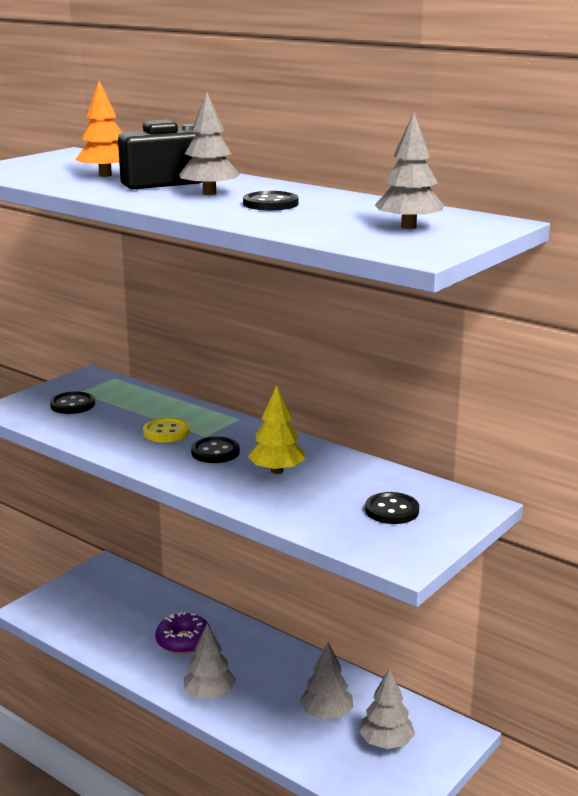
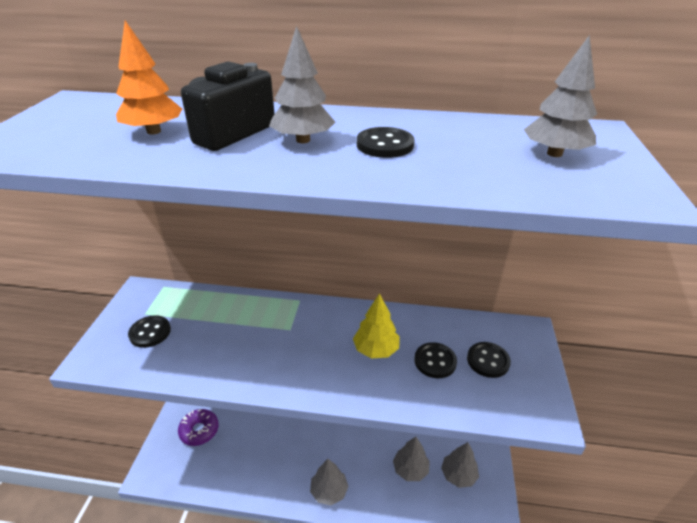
camera: 30 degrees left, 15 degrees up
(166, 432) = (256, 337): yellow button -> none
(183, 641) = (281, 450): purple donut -> purple donut (199, 430)
(215, 452) = (313, 346): black button -> black button (435, 361)

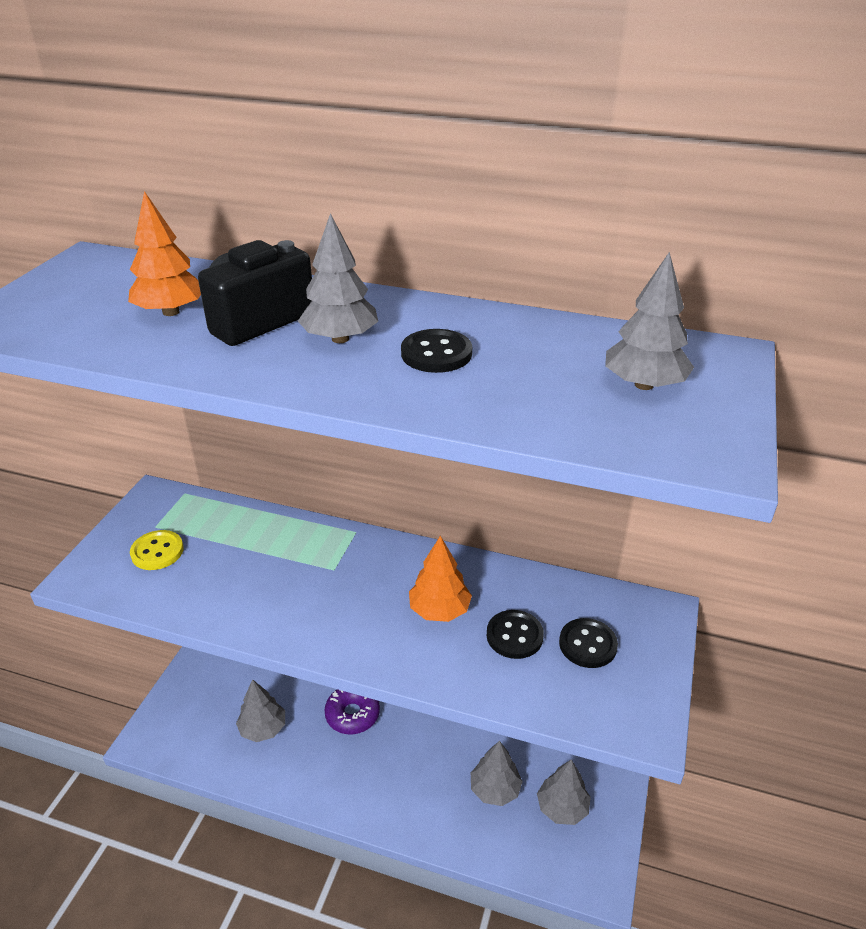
camera: 10 degrees right, 0 degrees up
(150, 332) = (157, 552): black button -> yellow button
(199, 430) = (218, 693): purple donut -> purple donut (352, 714)
(329, 491) = (375, 800): grey tree -> grey tree (263, 728)
(376, 350) = (439, 610): yellow tree -> orange tree

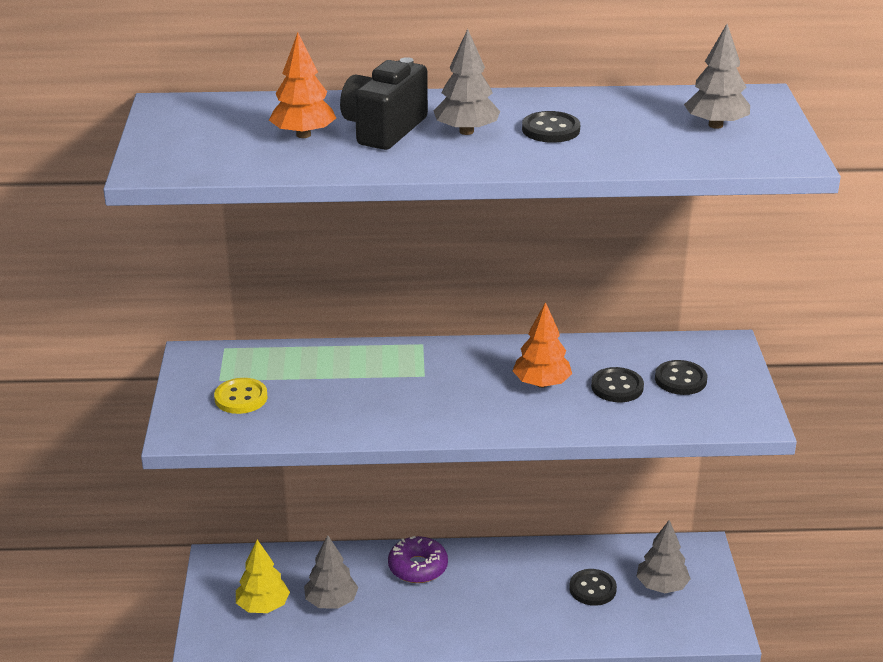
camera: 20 degrees left, 5 degrees down
(207, 715) = (263, 606): none -> yellow tree
(495, 789) = (592, 589): grey tree -> black button

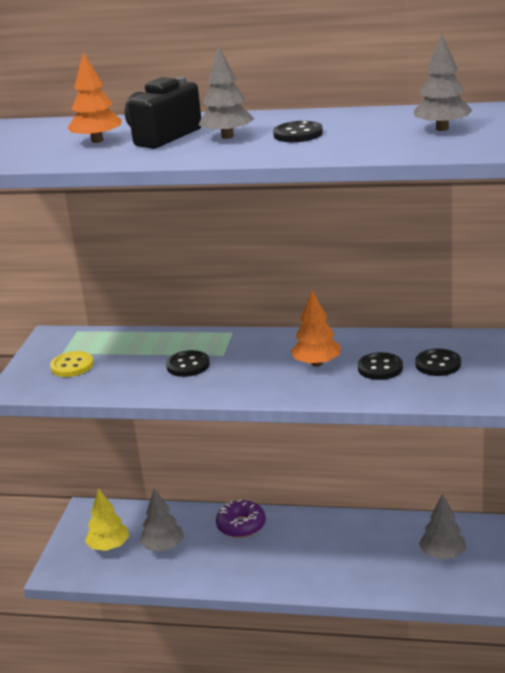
camera: 15 degrees right, 5 degrees down
(592, 589) = (381, 552): black button -> black button (188, 365)

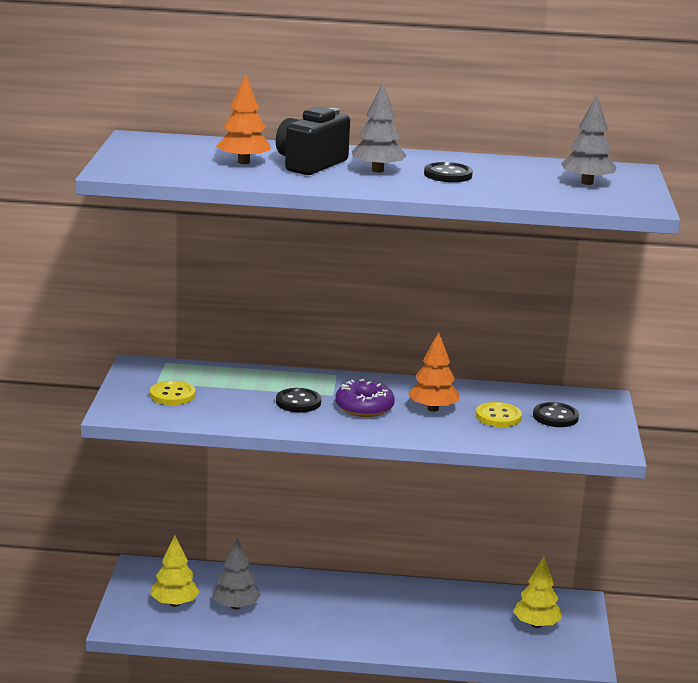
camera: 10 degrees left, 5 degrees down
(241, 525) = (318, 589): purple donut -> purple donut (364, 407)
(380, 368) = (498, 417): black button -> yellow button
(442, 555) = (536, 624): grey tree -> yellow tree

